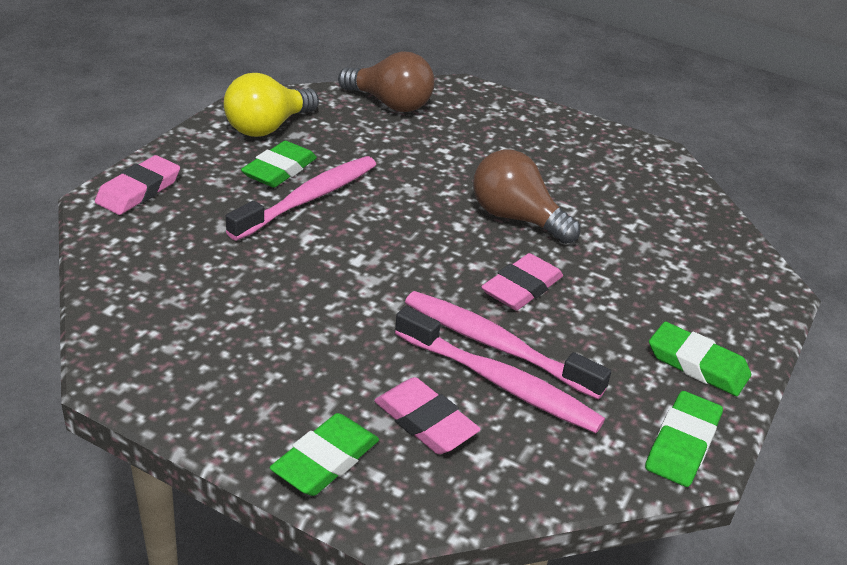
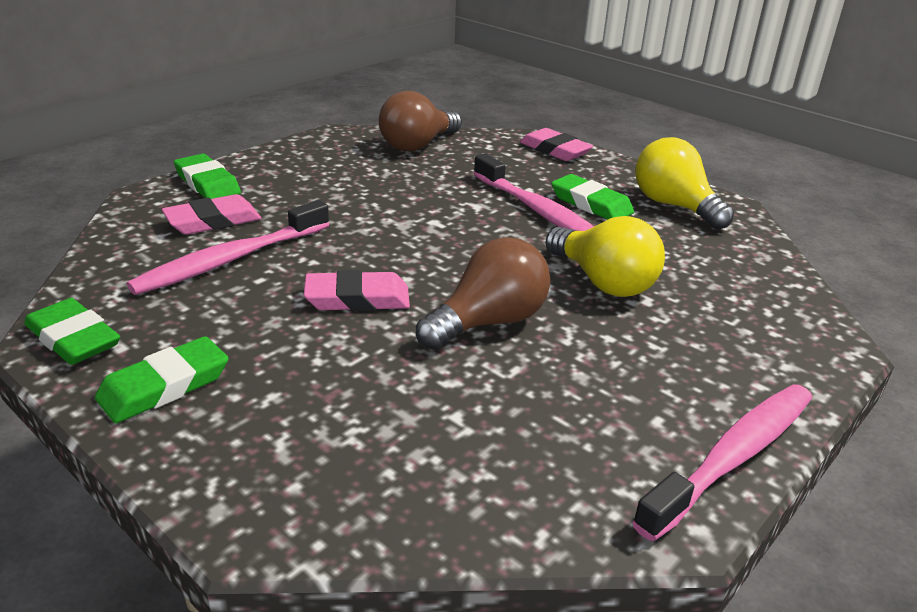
camera: 105 degrees right, 5 degrees down
(390, 104) = (755, 281): brown light bulb -> brown light bulb (417, 145)
(427, 167) = (603, 282): none -> yellow light bulb
(496, 345) = (279, 267): pink toothbrush -> pink toothbrush (733, 457)
(521, 287) = (357, 298): pink eraser -> pink eraser turned 60 degrees counterclockwise

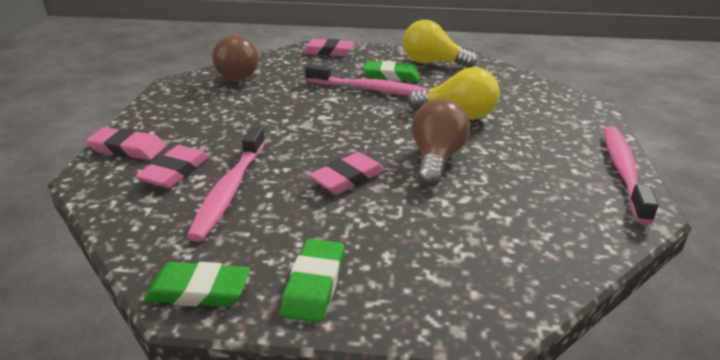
camera: 35 degrees left, 0 degrees up
(207, 183) = (127, 148): green eraser -> pink eraser

